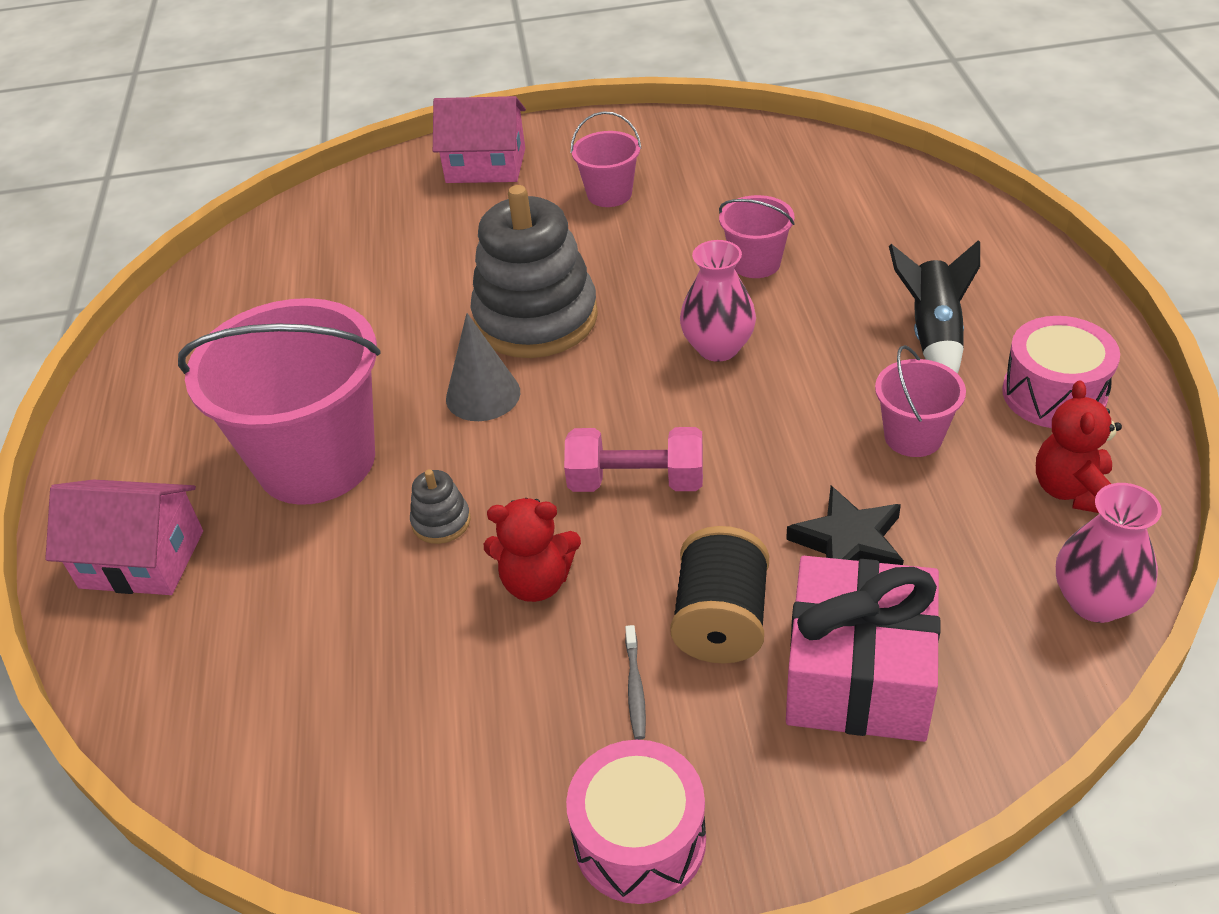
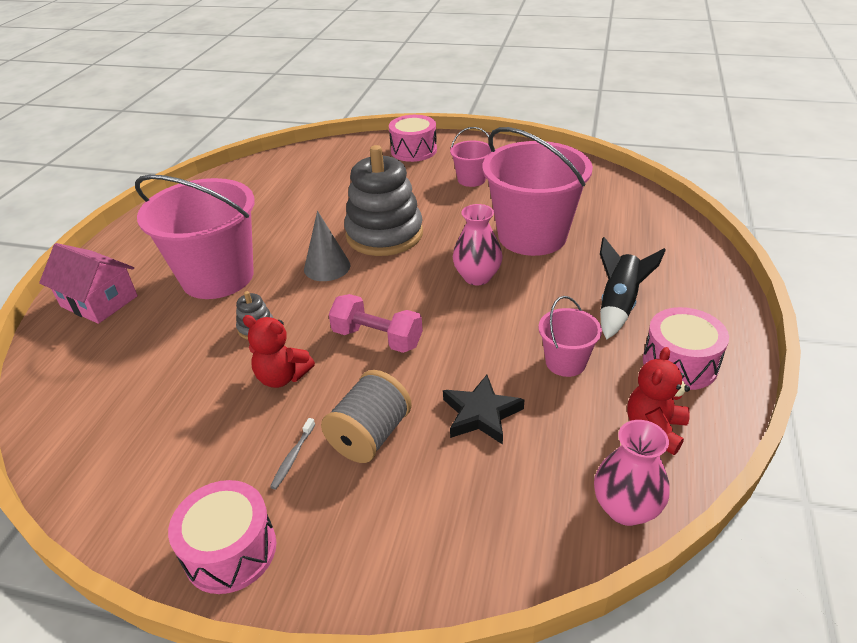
camera: 20 degrees right, 5 degrees down
(486, 165) = (413, 150): pink house -> pink drum
(721, 622) = (370, 435): black spool -> grey spool
(756, 263) = (532, 236): pink bucket -> pink bucket, size x2.13
(858, 674) = (432, 498): pink gift -> none

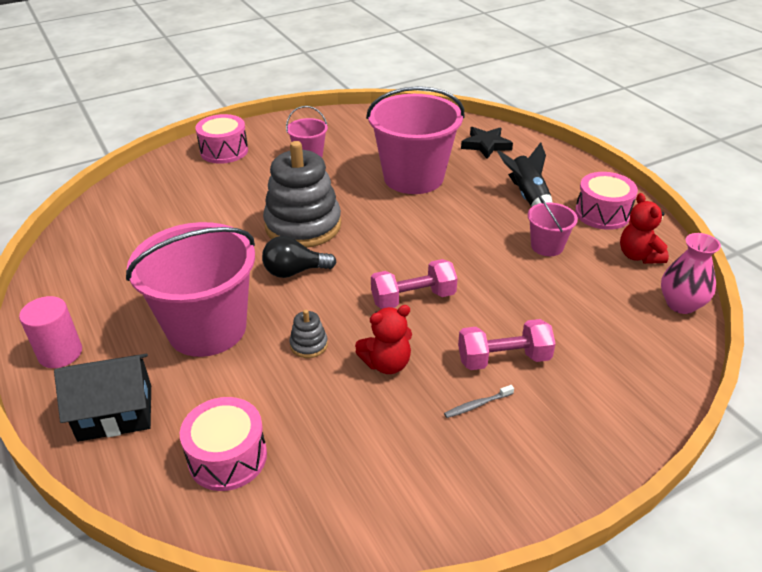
camera: 45 degrees left, 0 degrees up
(99, 301) = (115, 413): pink house -> black house
(129, 246) = (60, 353): none -> pink cylinder
(230, 550) = (528, 484): pink drum -> pink drum (227, 457)
(293, 457) = (477, 405): grey toothbrush -> grey toothbrush turned 90 degrees clockwise
(327, 267) = (294, 271): grey cone -> black light bulb
(370, 435) = (503, 359): grey spool -> pink dumbbell
(477, 277) = (418, 222): pink vase -> none
(481, 414) = (546, 304): black star -> black star (486, 145)

